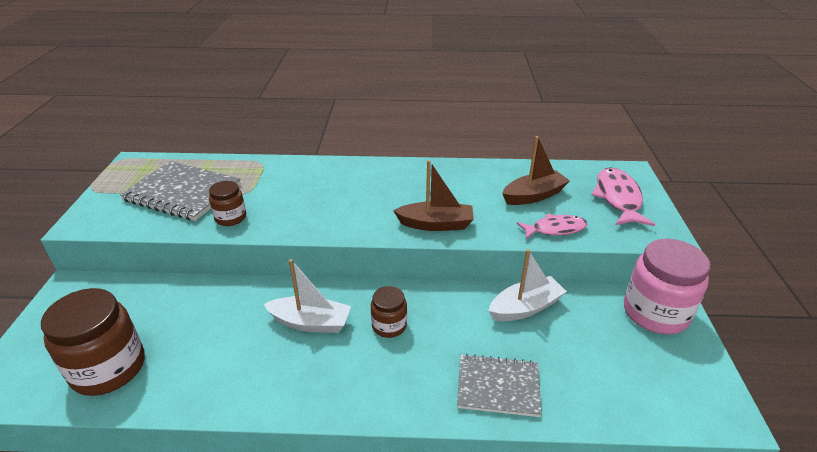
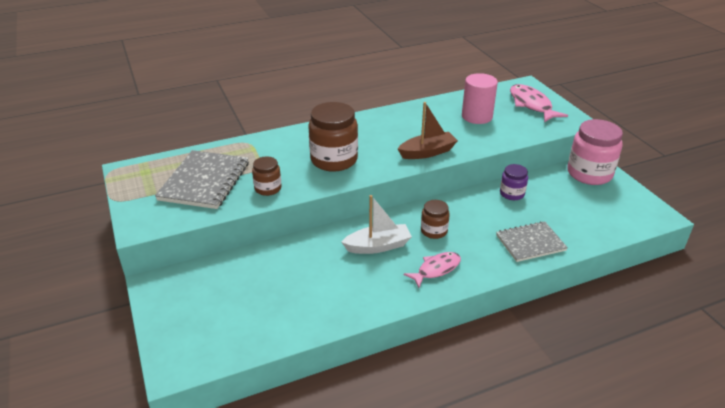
camera: 25 degrees left, 0 degrees up
(108, 368) = (255, 322): brown jar -> brown jar (334, 160)
(183, 192) = (204, 181): grey notebook -> grey notebook turned 75 degrees counterclockwise
(525, 307) = (512, 193): white boat -> purple jar
(534, 196) = (477, 116): brown boat -> pink cylinder
(555, 229) = (508, 135): pink fish -> pink fish (436, 269)

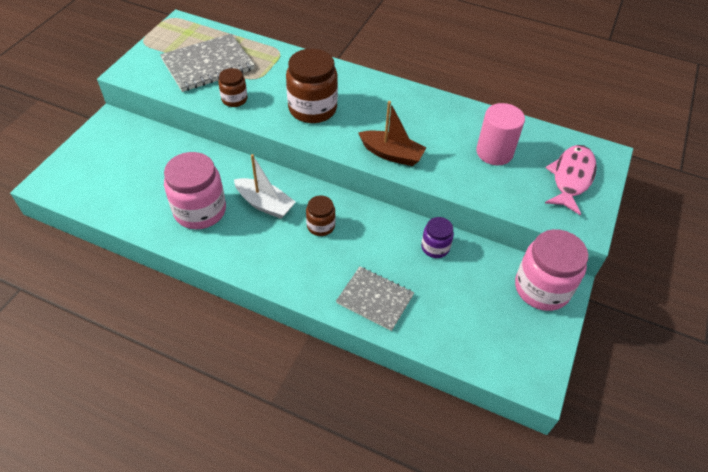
camera: 45 degrees right, 15 degrees up
(341, 284) = (200, 211): none -> pink jar
(436, 269) = (272, 256): pink fish -> none

